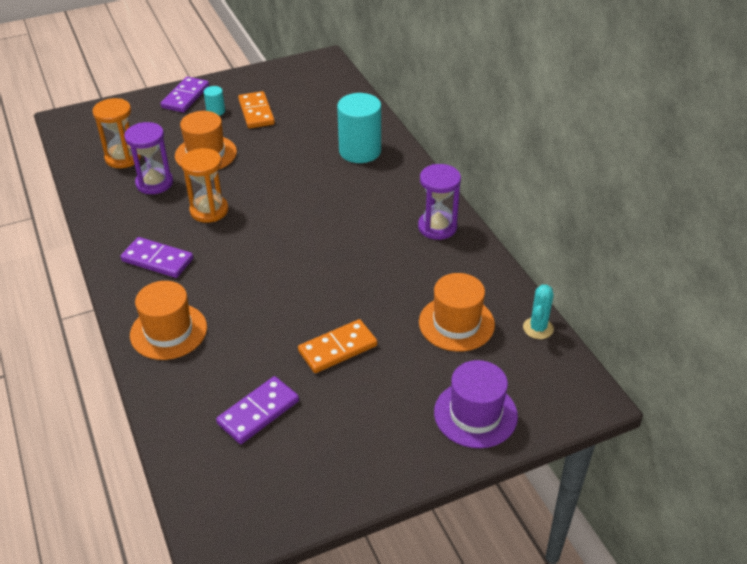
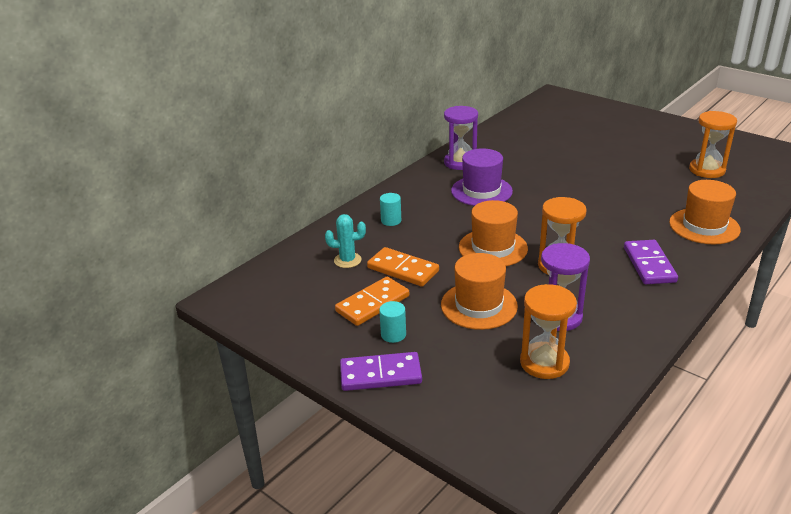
camera: 115 degrees left, 10 degrees down
(258, 412) = (707, 170): purple domino -> orange hourglass
(338, 349) = (622, 162): orange domino -> orange domino (403, 269)
(360, 151) = (391, 220): turquoise cylinder -> turquoise cylinder, size x0.46
(456, 323) = (547, 135): orange hat -> orange hat (493, 248)
(475, 414) = (608, 115): purple hat -> purple hat (481, 191)
(538, 328) = (519, 114): turquoise cactus -> turquoise cactus (347, 260)

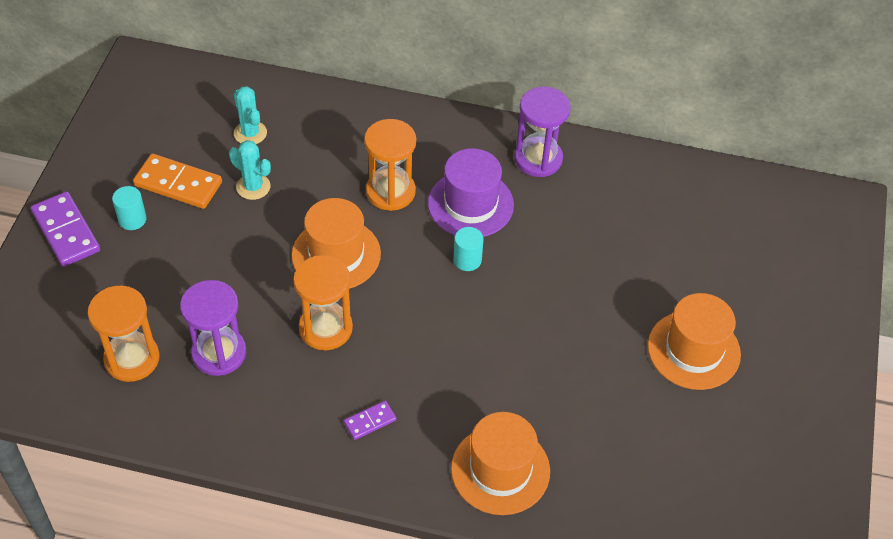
camera: 60 degrees right, 20 degrees up
(391, 220) = (352, 140): turquoise cylinder -> turquoise cylinder (467, 260)
(403, 269) = (253, 187): orange domino -> turquoise cactus
(479, 305) = (212, 275): orange hat -> orange hat (693, 350)
(649, 265) = (370, 421): purple domino -> purple domino, size x0.53
(707, 170) = (681, 453): orange hourglass -> orange hourglass (390, 192)

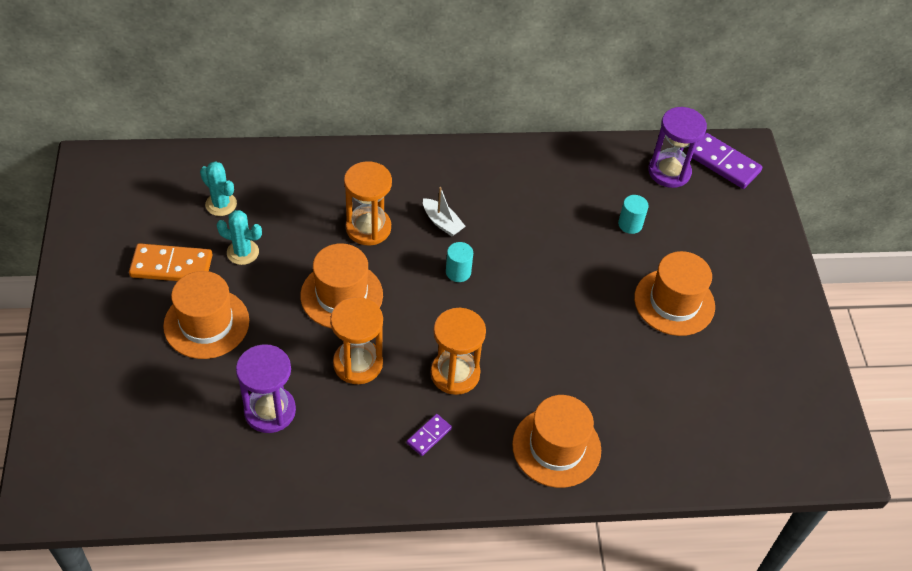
camera: 20 degrees left, 0 degrees up
(66, 231) = (80, 335): purple domino -> purple domino (723, 163)
(132, 219) = (140, 309): turquoise cylinder -> turquoise cylinder (630, 224)
(132, 359) = (190, 437): orange hourglass -> orange hourglass (455, 373)
(190, 249) = (206, 323): none -> orange hat
(470, 204) = (442, 222): purple hat -> white boat
(538, 159) = (484, 170): purple hourglass -> purple hourglass (669, 172)

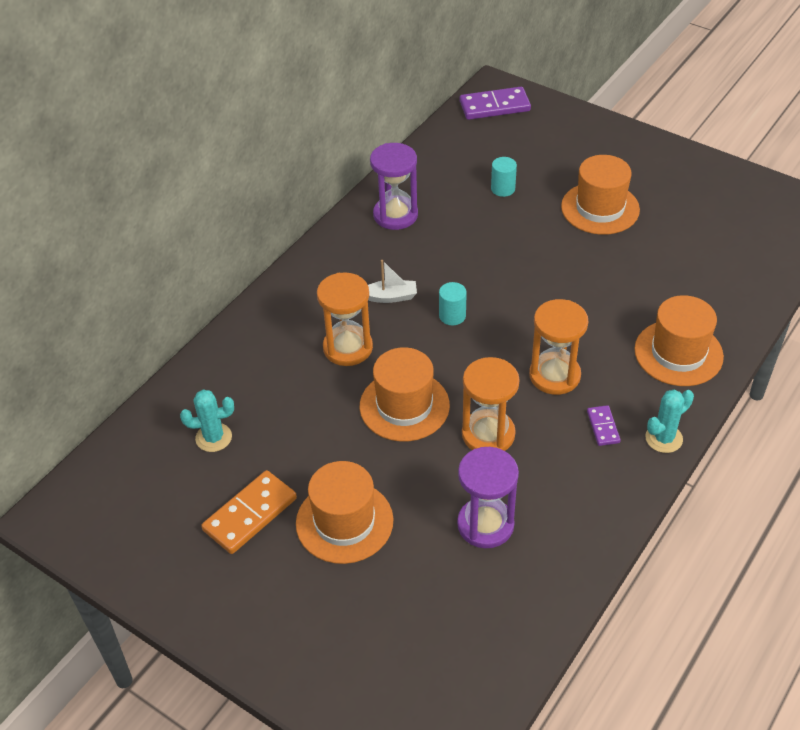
camera: 45 degrees left, 5 degrees down
(243, 252) = (287, 451): turquoise cactus -> turquoise cactus (663, 438)
(669, 172) = (473, 138): purple hourglass -> purple hourglass (395, 215)

